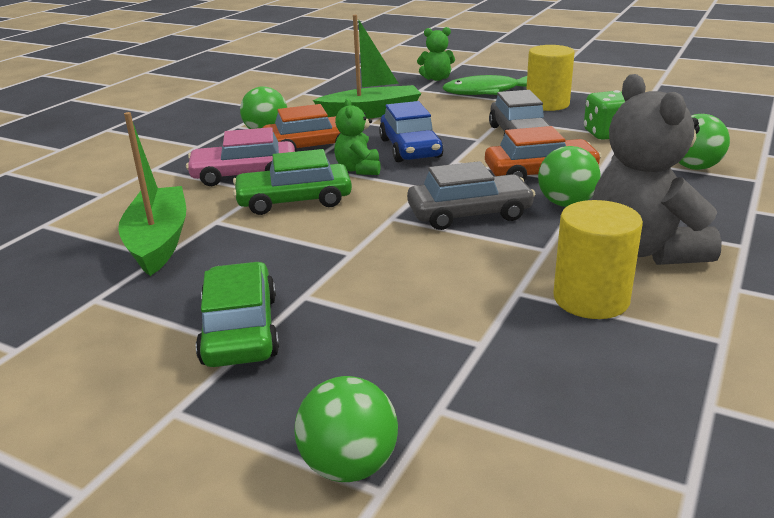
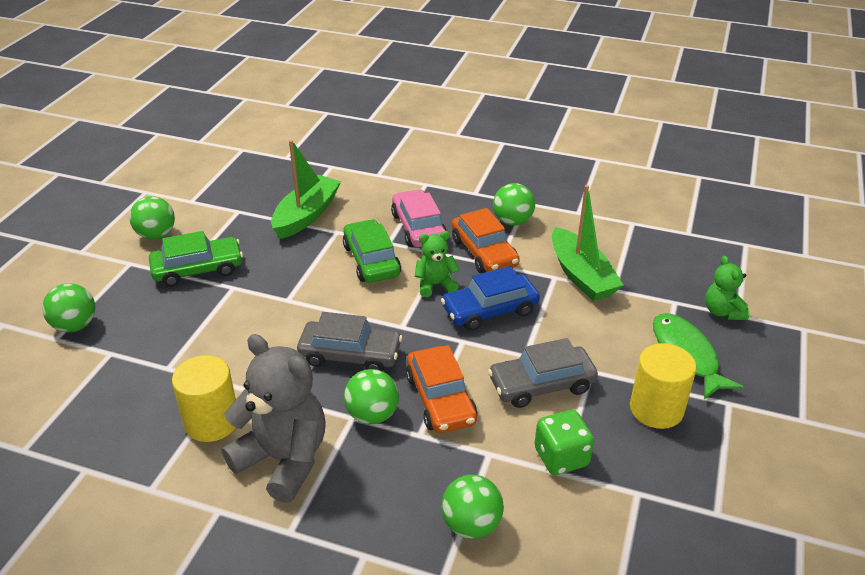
camera: 80 degrees right, 10 degrees up
(100, 384) = (156, 235): none -> green ball
(158, 242) = (306, 215): green boat -> green boat turned 45 degrees counterclockwise
(469, 214) = (350, 355): grey car -> grey car turned 60 degrees counterclockwise
(643, 250) = (283, 459): grey teddy bear -> grey teddy bear turned 60 degrees clockwise

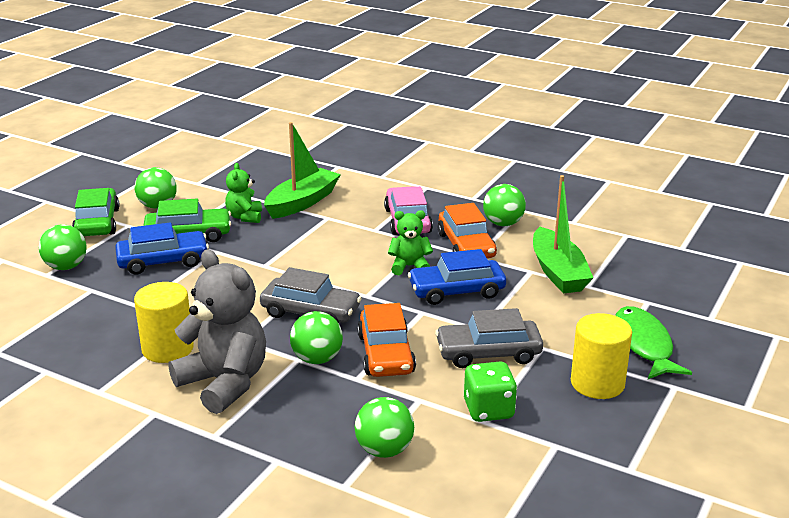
camera: 10 degrees right, 10 degrees down
(179, 306) = (163, 261): none -> blue car
(371, 260) = (353, 242): green car -> green car (97, 222)
(722, 312) = (695, 314): green teddy bear -> green teddy bear (245, 217)

